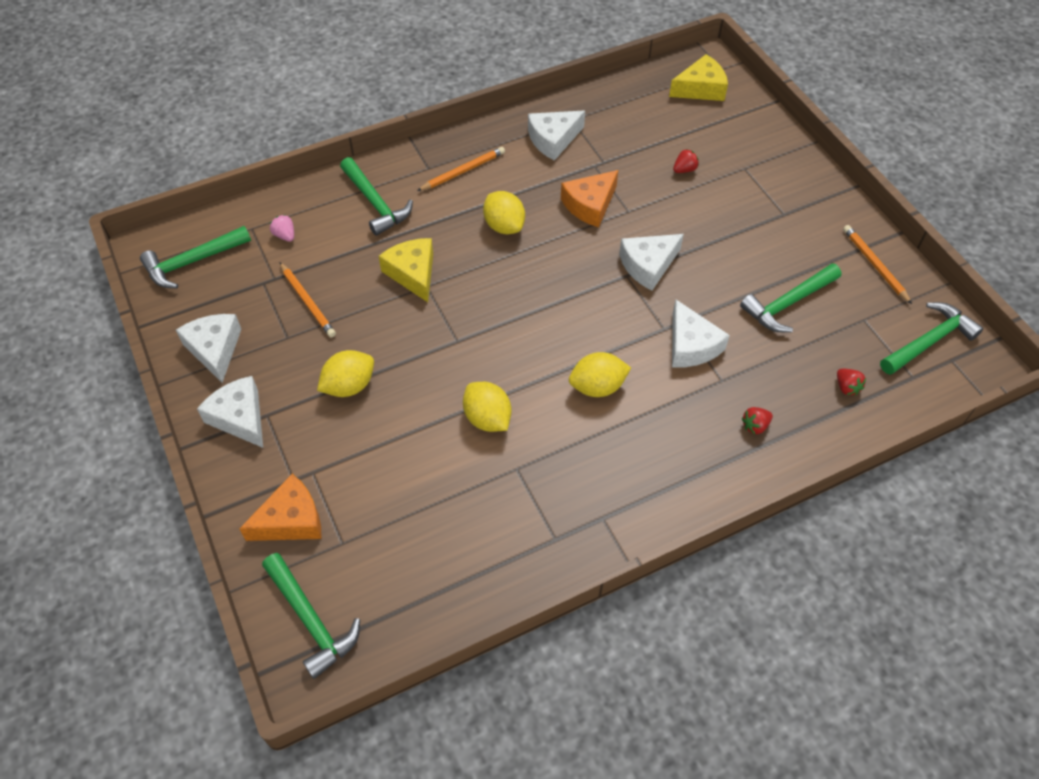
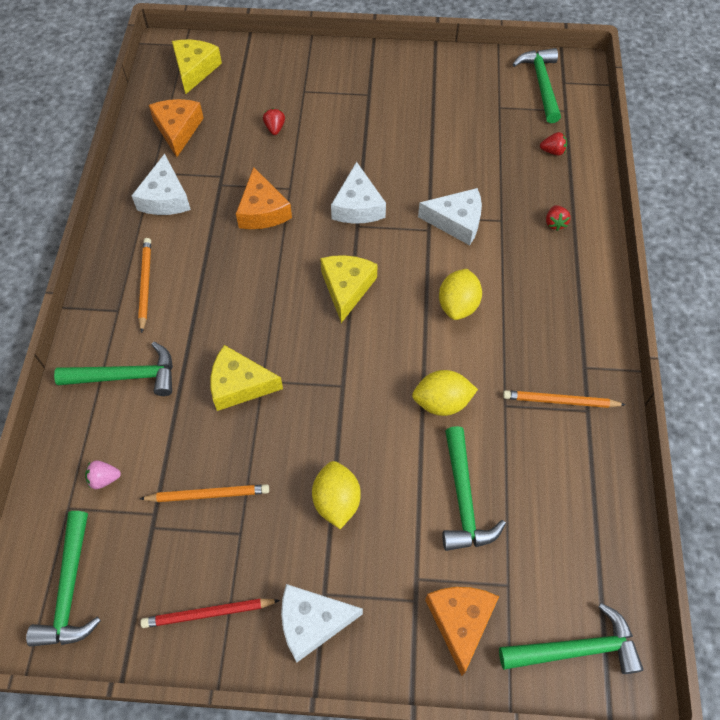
camera: 60 degrees left, 5 degrees up
(215, 349) = (208, 613): white cheese -> red pencil
(504, 226) = (237, 285): yellow lemon -> none
(555, 298) = (347, 288): none -> yellow cheese
(627, 112) = (178, 130): none -> orange cheese
(788, 303) = (456, 141): green hammer -> green hammer (463, 499)
(875, 265) = (455, 72): orange pencil -> orange pencil (560, 401)

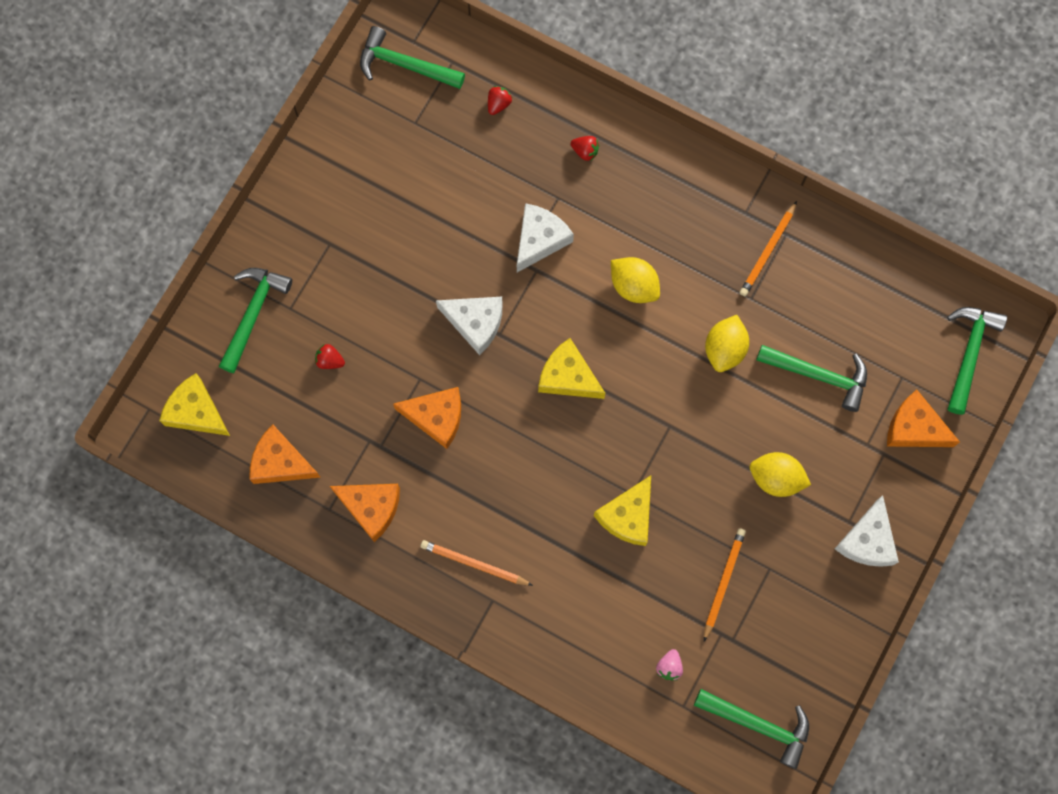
camera: 65 degrees left, 15 degrees up
(126, 376) = (572, 615): green hammer -> green hammer (253, 314)
(165, 198) = (371, 508): white cheese -> orange cheese
(208, 613) = (826, 619): red pencil -> none

